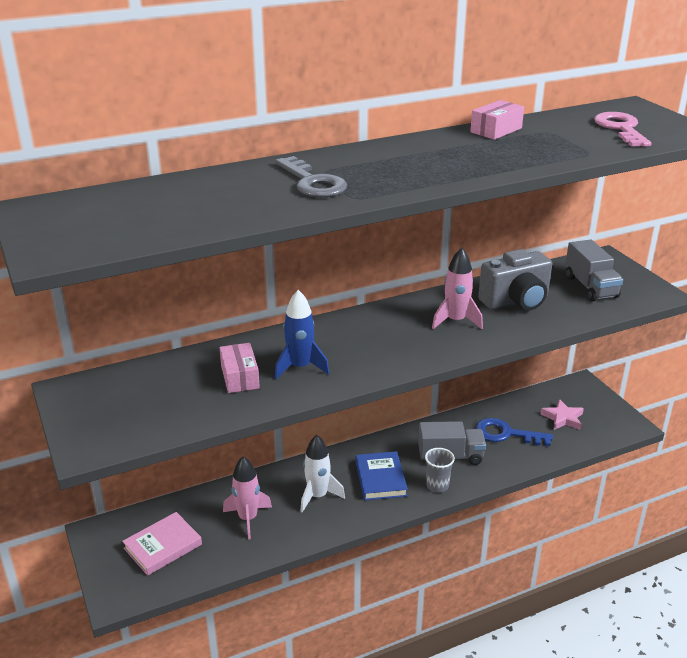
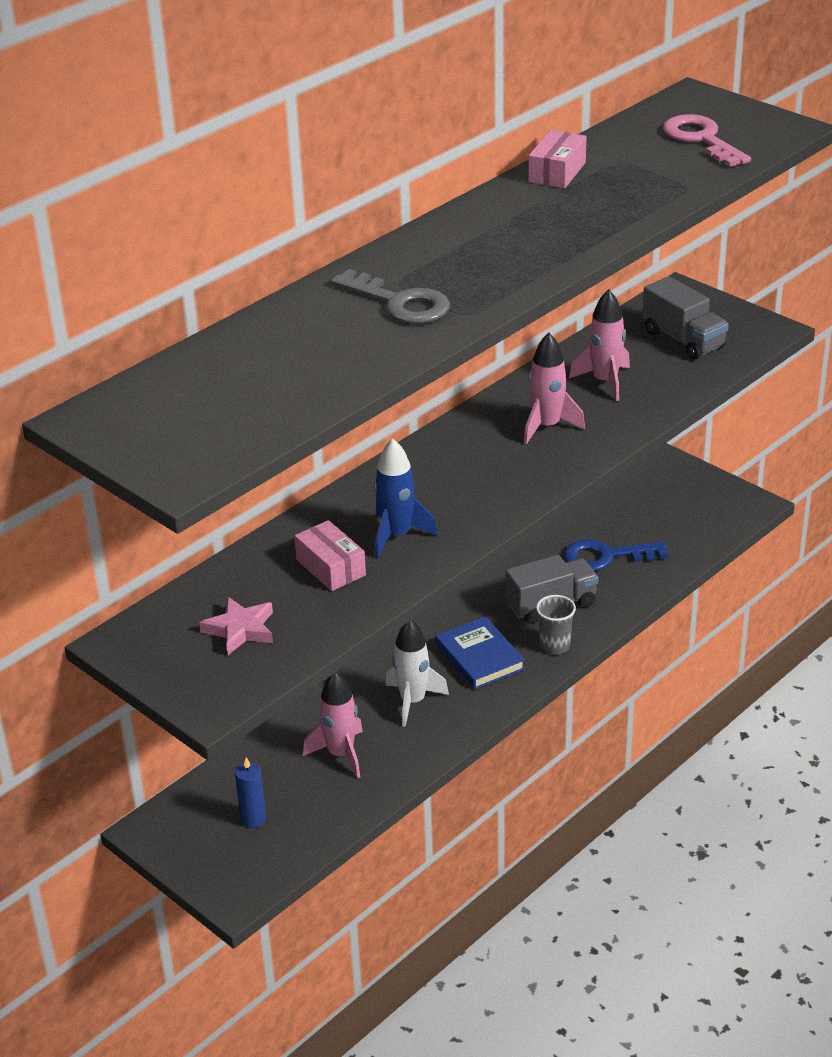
camera: 20 degrees left, 5 degrees up
(163, 546) = (253, 819): pink book -> blue candle
(516, 301) = (605, 381): grey camera -> pink rocket
(563, 418) = (666, 517): pink star -> pink star (240, 629)

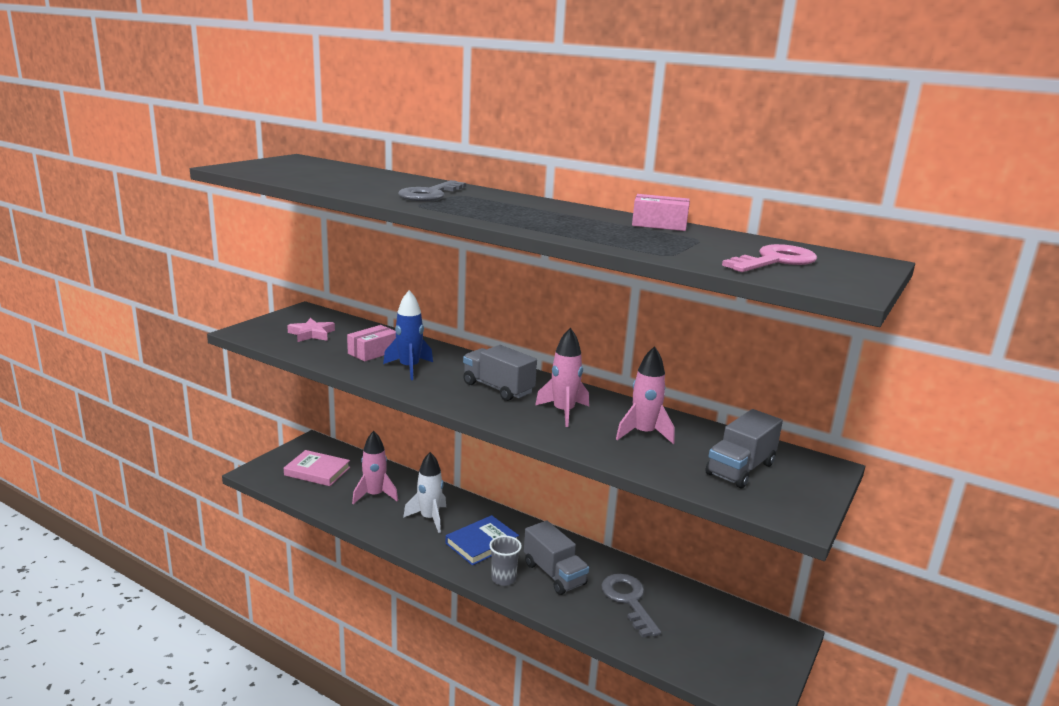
camera: 75 degrees right, 15 degrees down
(253, 819) = (317, 471): blue candle -> pink book
(474, 467) = (498, 388): none -> grey truck
(606, 557) = (628, 601): blue key -> grey key

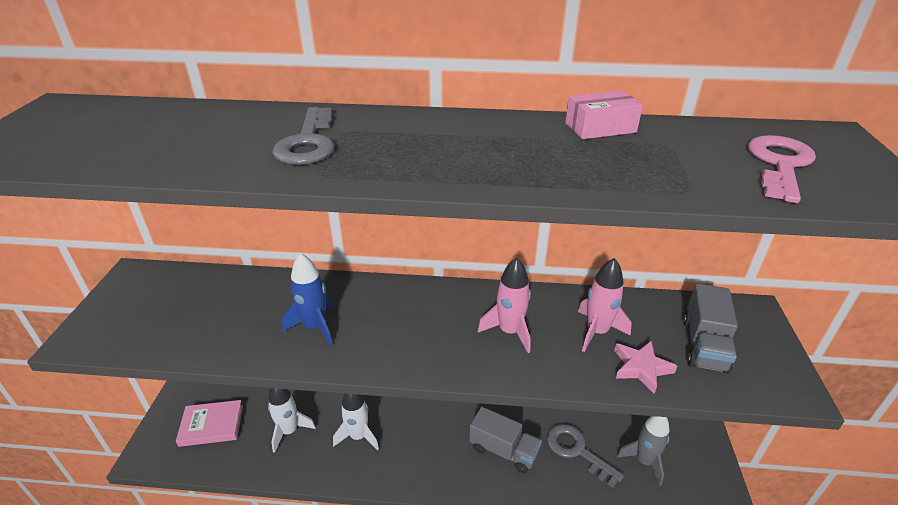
camera: 25 degrees left, 15 degrees up
(311, 334) = (166, 312): pink star -> pink star (641, 368)
(373, 352) = (258, 316): pink box -> none
(375, 495) = (289, 431): pink rocket -> white rocket
(482, 543) = (423, 444): blue book -> none
(498, 388) = (425, 321): grey truck -> none
(503, 579) = (467, 478): grey cup -> none
(695, 633) = (644, 461): none -> grey rocket

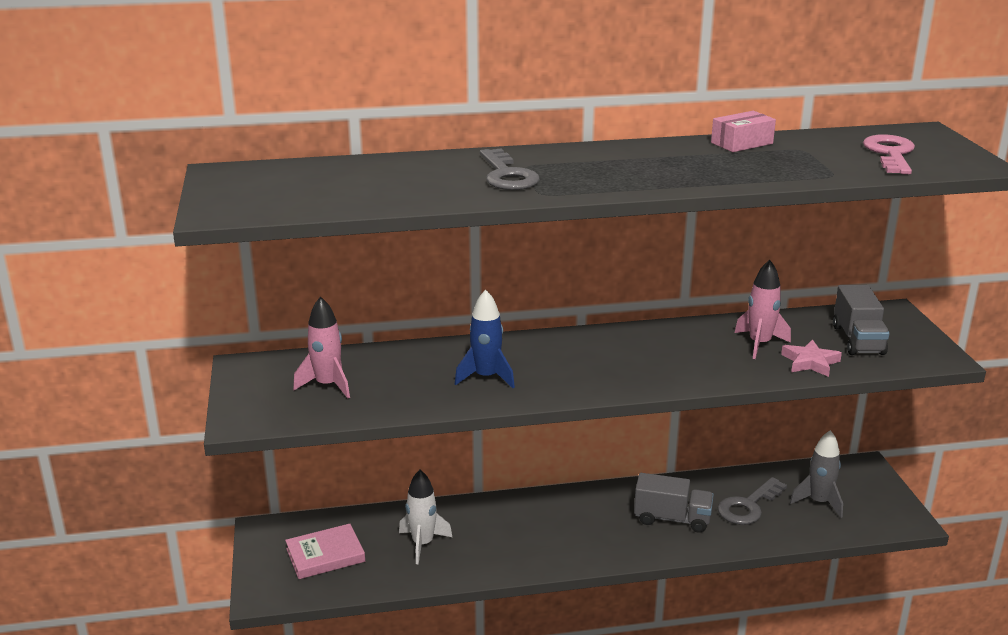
camera: 15 degrees left, 10 degrees down
(358, 436) = (506, 534): white rocket -> none
(509, 331) = (679, 355): pink rocket -> pink rocket (327, 385)
(577, 451) = (748, 506): grey key -> grey key turned 75 degrees counterclockwise

